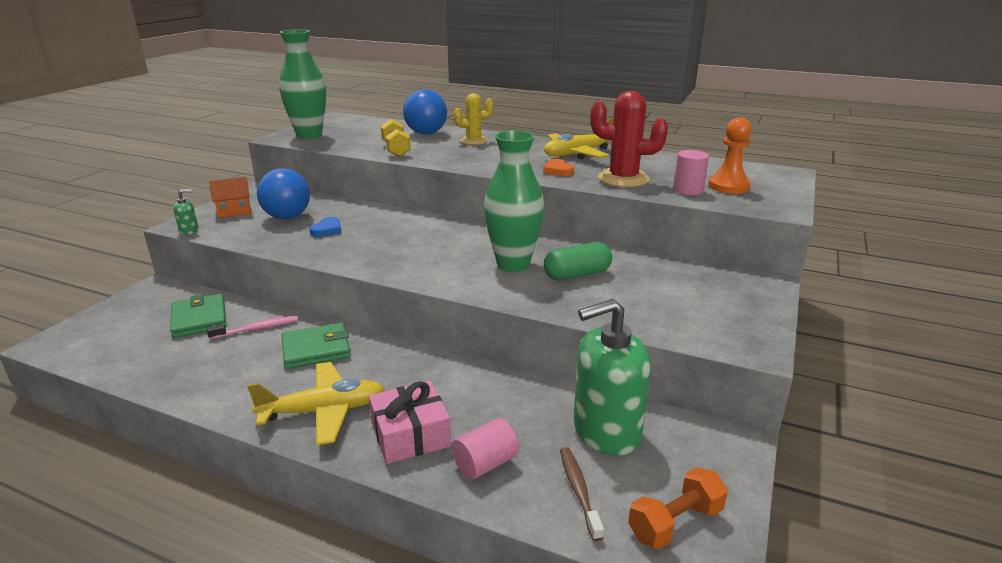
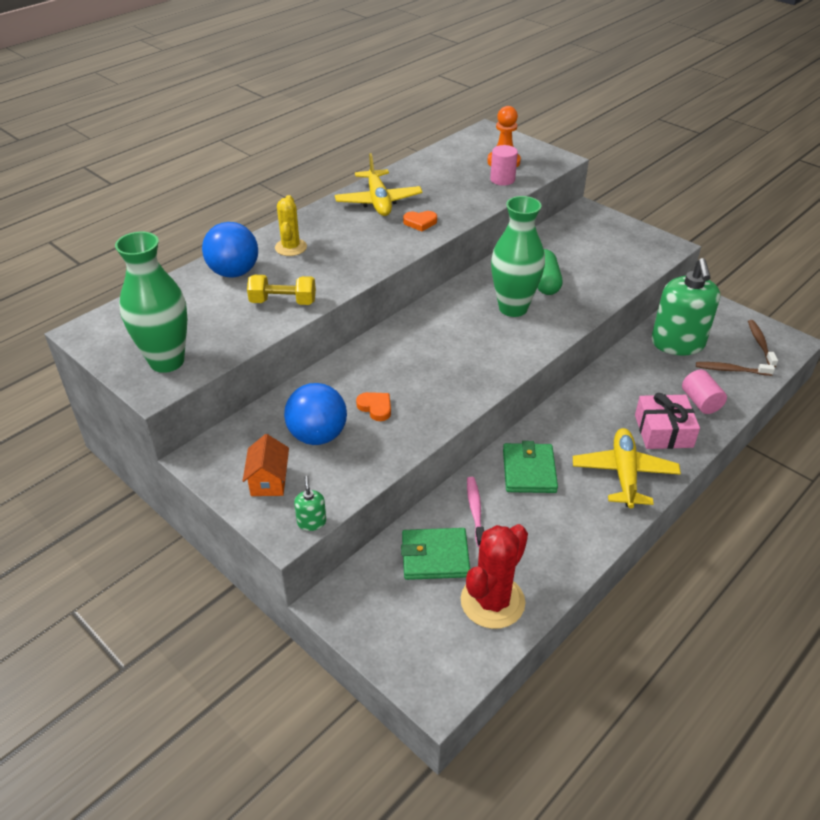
camera: 70 degrees left, 15 degrees up
(327, 230) = (375, 407): blue heart -> orange heart
(623, 179) = (461, 198): red cactus -> red cactus (492, 601)
(675, 523) = (760, 343): orange dumbbell -> brown toothbrush

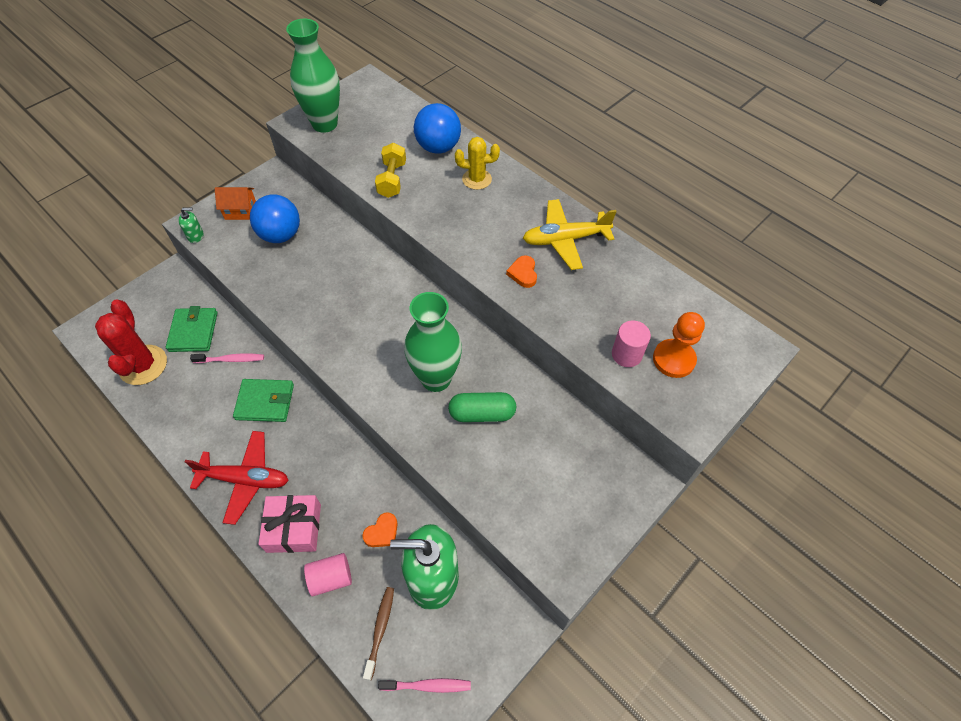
camera: 90 degrees right, 15 degrees up
(375, 407) = (305, 269): orange heart -> orange heart (382, 532)
(492, 601) = (143, 365): red cactus -> red cactus turned 45 degrees clockwise
(624, 474) = (245, 479): yellow plane -> red plane
(760, 343) = (428, 686): brown toothbrush -> pink toothbrush

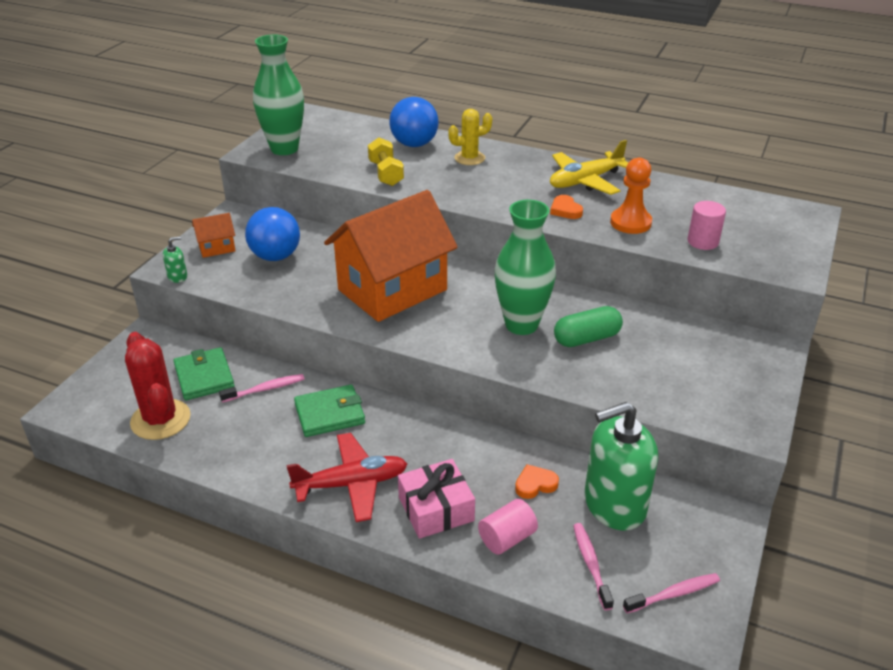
camera: 20 degrees left, 20 degrees down
(352, 303) = (392, 290): none -> orange house
(380, 630) = (591, 564): brown toothbrush -> pink toothbrush
(382, 532) = (535, 484): orange heart -> orange heart turned 135 degrees counterclockwise
(673, 359) = (745, 236): orange pawn -> orange pawn (630, 222)

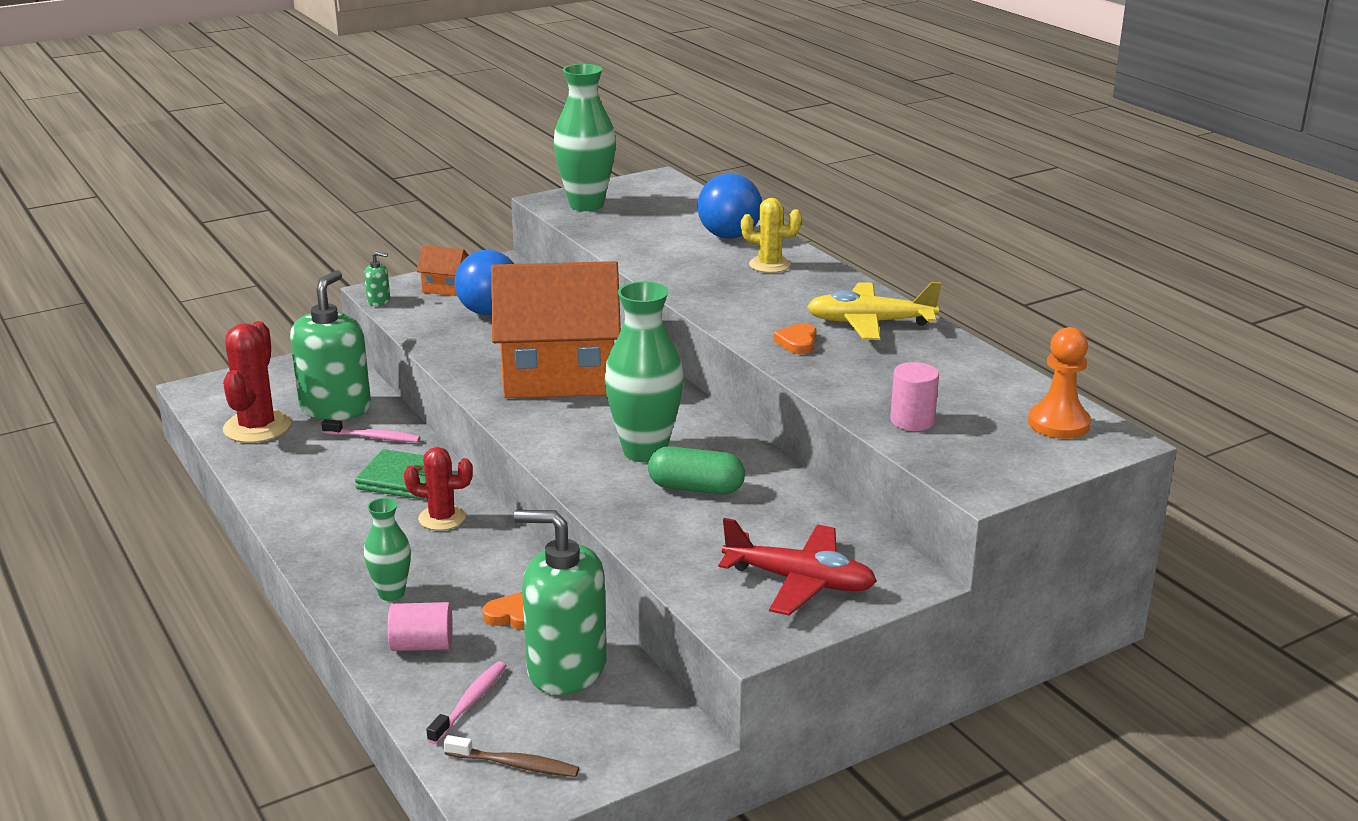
camera: 35 degrees right, 10 degrees down
(204, 377) = (335, 408): green wallet -> green soap dispenser
(351, 484) = (345, 541): red plane -> red plane (799, 581)
(386, 173) = (654, 254): yellow dumbbell -> none
(396, 432) = (442, 518): none -> red cactus
(436, 509) = (391, 593): pink gift -> green vase
(630, 222) = (854, 376): orange pawn -> orange pawn (1058, 423)
(674, 594) = (515, 764): pink toothbrush -> brown toothbrush

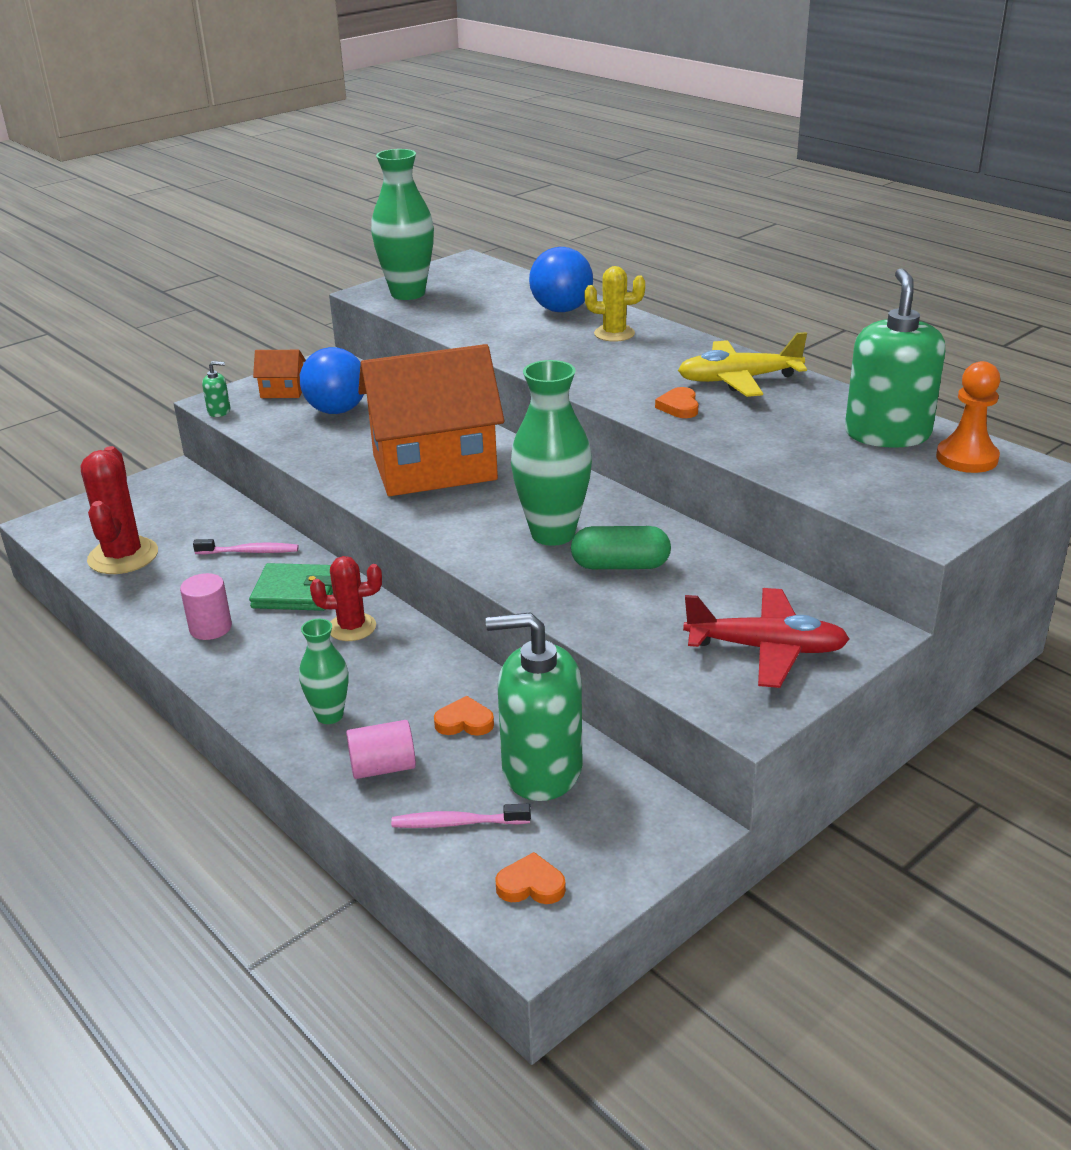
camera: 10 degrees left, 5 degrees up
(335, 408) = (199, 526): green soap dispenser -> green soap dispenser (887, 434)
(470, 702) = (457, 823): pink toothbrush -> pink toothbrush turned 105 degrees counterclockwise
(515, 764) = (531, 885): brown toothbrush -> orange heart
(912, 421) = (829, 472): pink cylinder -> pink cylinder (210, 628)

